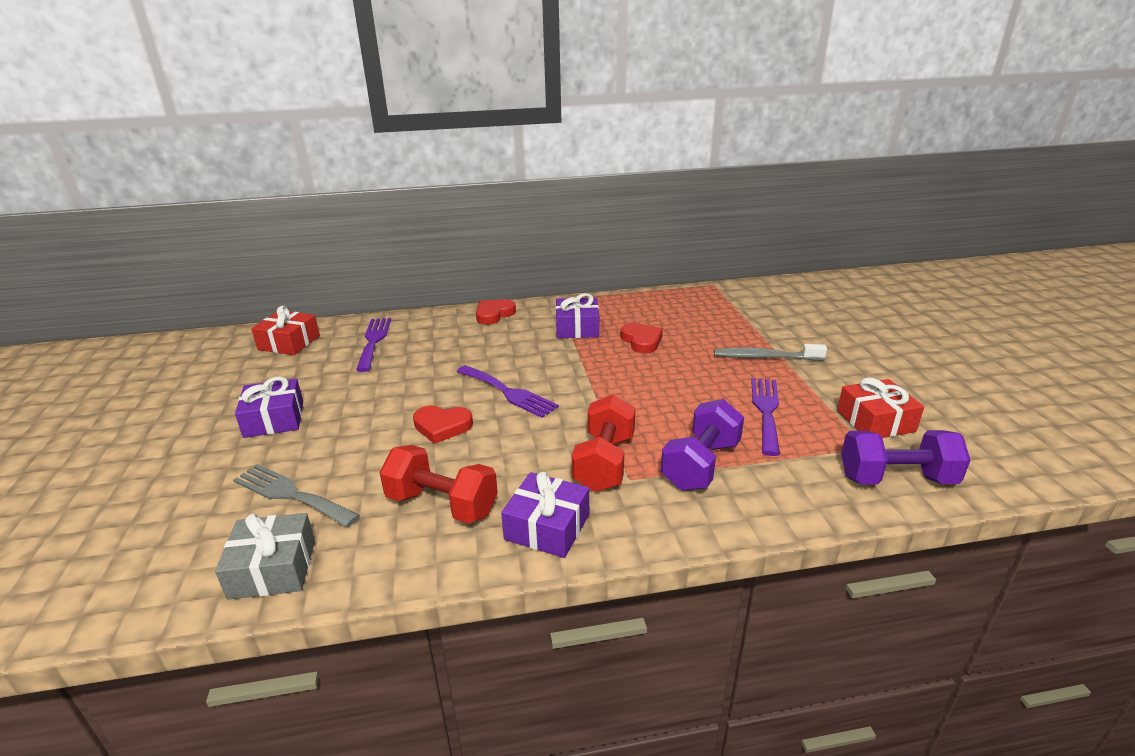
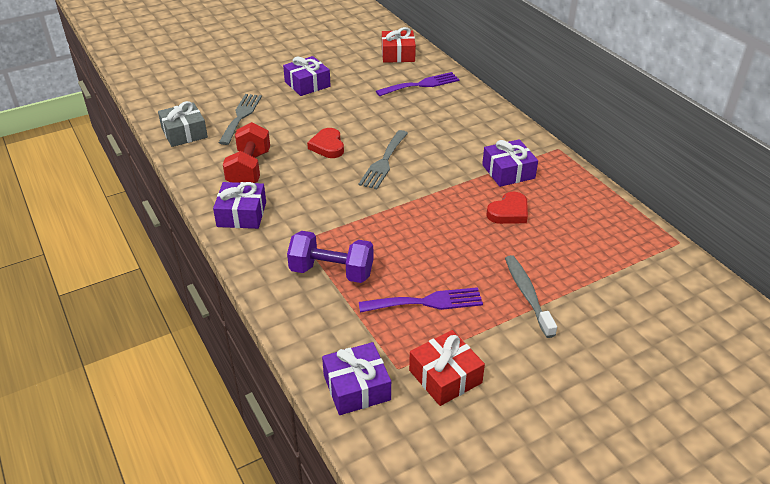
camera: 70 degrees right, 10 degrees up
(494, 314) = (502, 123): red heart -> none
(508, 392) = (384, 162): purple fork -> grey fork
(604, 463) = (315, 225): red dumbbell -> none
(896, 479) = (357, 387): purple dumbbell -> purple gift

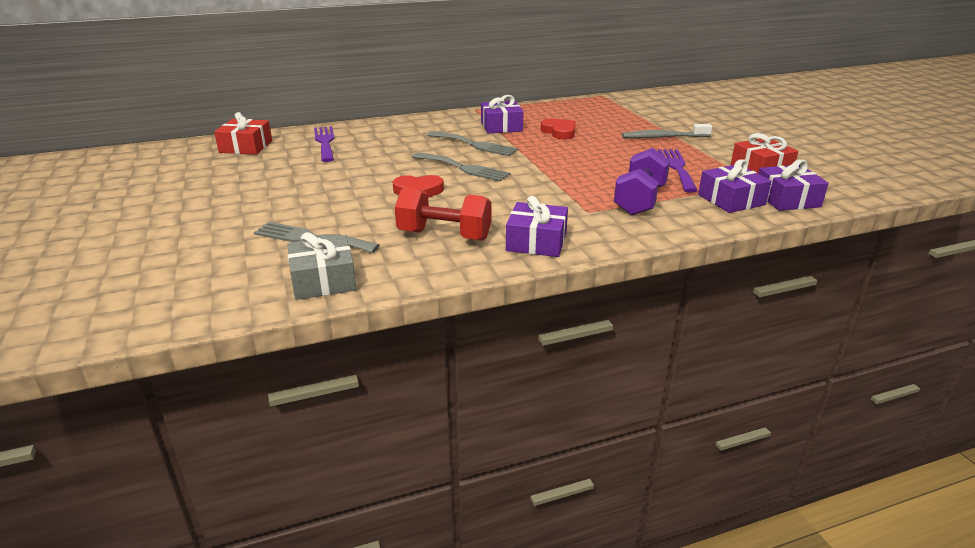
camera: 80 degrees left, 10 degrees down
(307, 84) = (265, 195): purple gift -> purple gift (731, 200)
(445, 161) = (475, 145): none -> grey fork

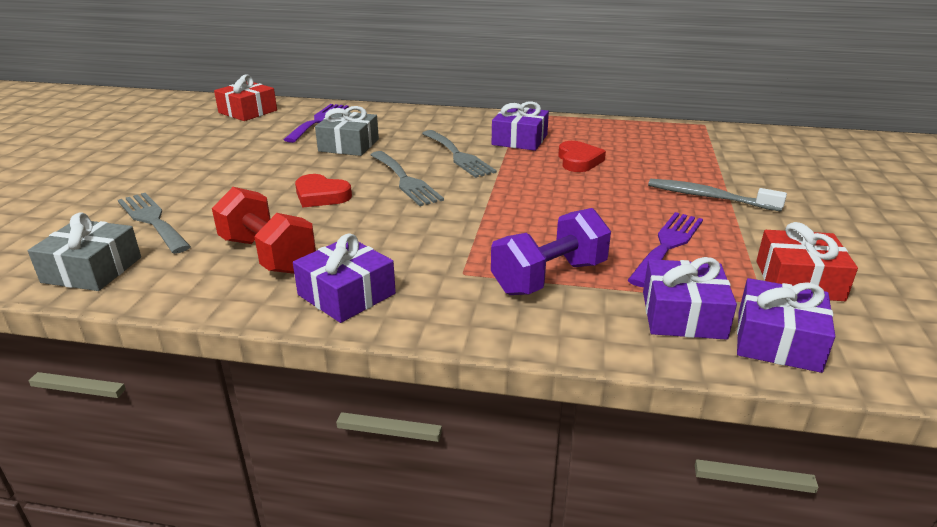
camera: 30 degrees right, 0 degrees up
(380, 154) = (349, 145): none -> grey gift

